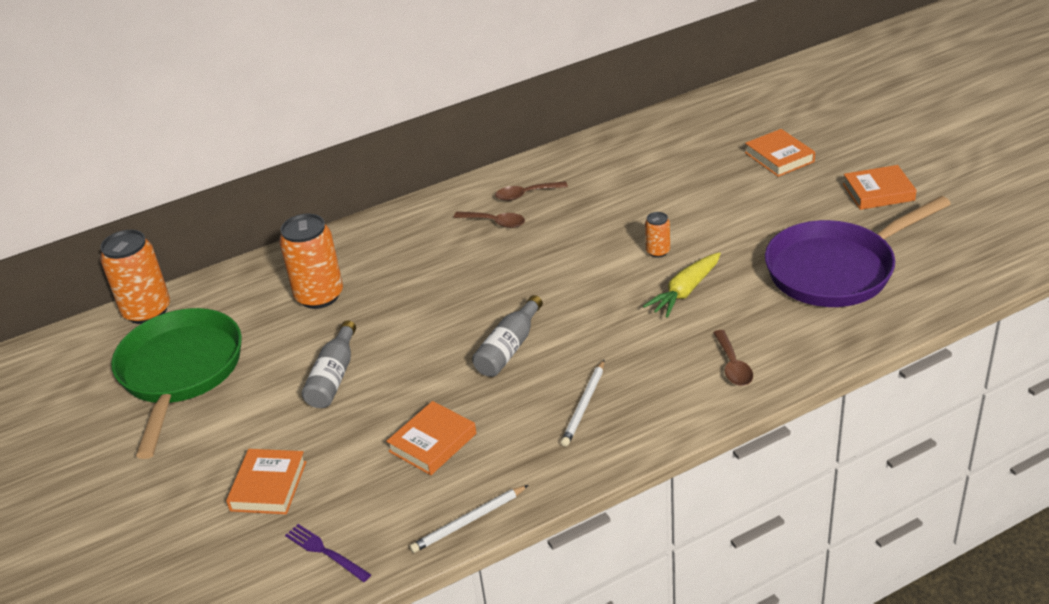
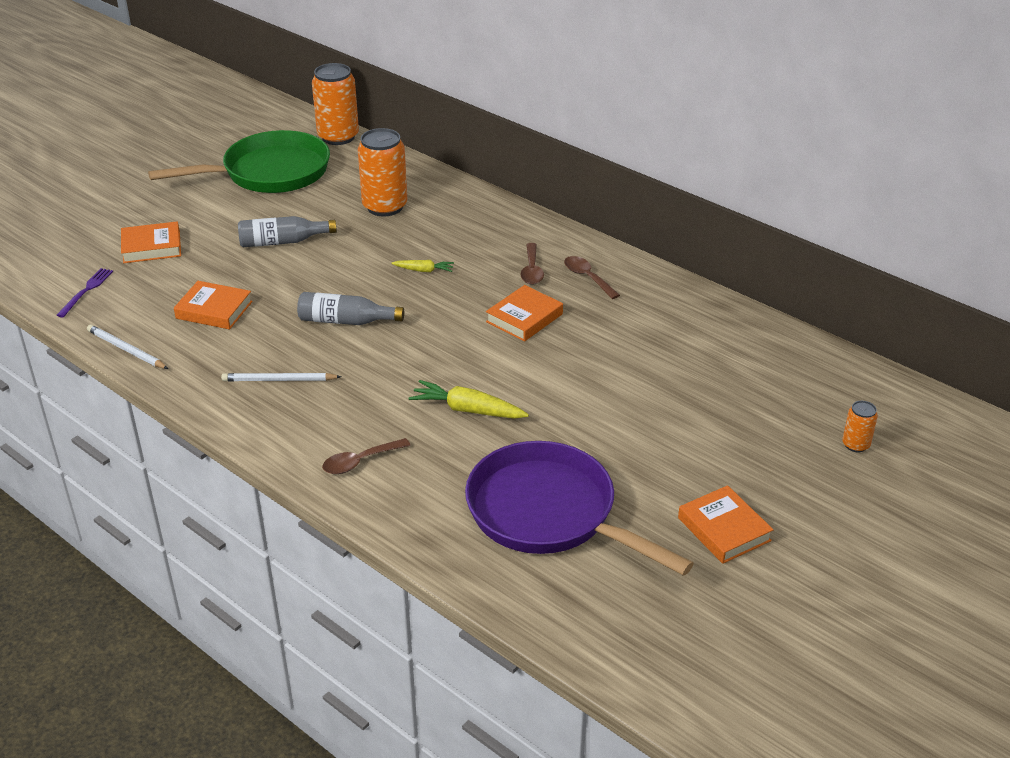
camera: 65 degrees right, 0 degrees up
(453, 286) = (424, 270): none -> yellow carrot
(658, 251) = (528, 380): orange can -> orange can (855, 445)
(779, 157) = (755, 437): orange book -> orange book (524, 318)

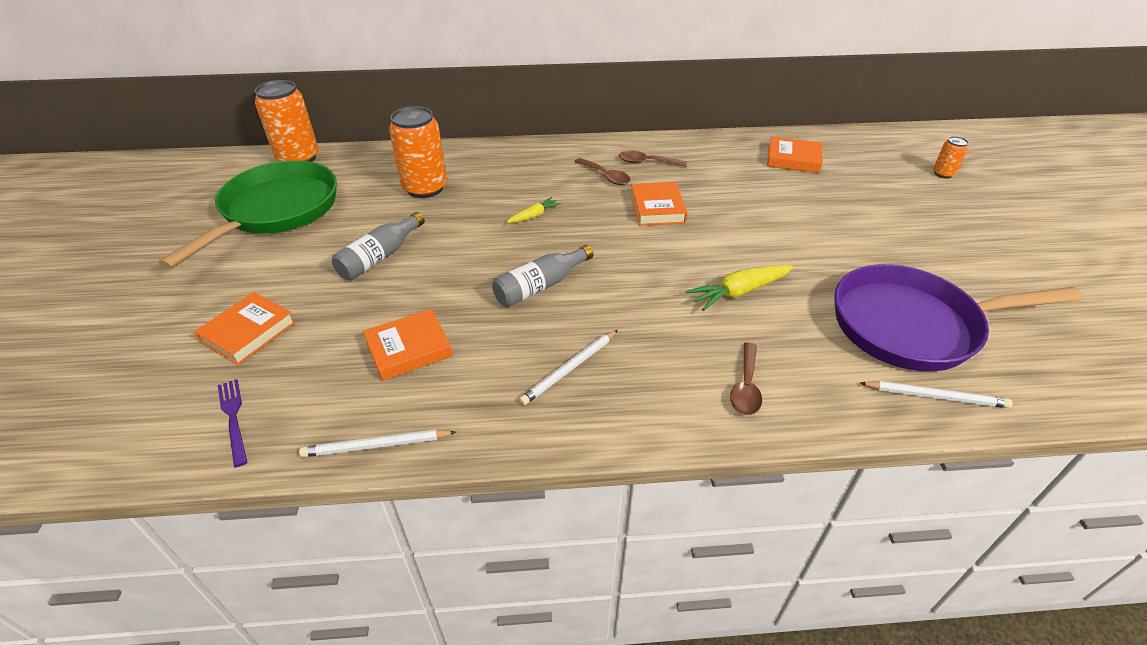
camera: 45 degrees left, 5 degrees up
(469, 555) = (935, 396): none -> white pencil
(724, 529) = (994, 263): orange book -> orange book (793, 159)

